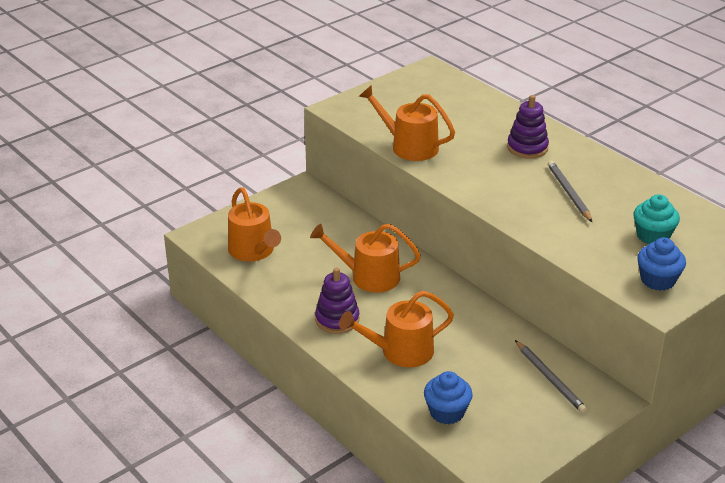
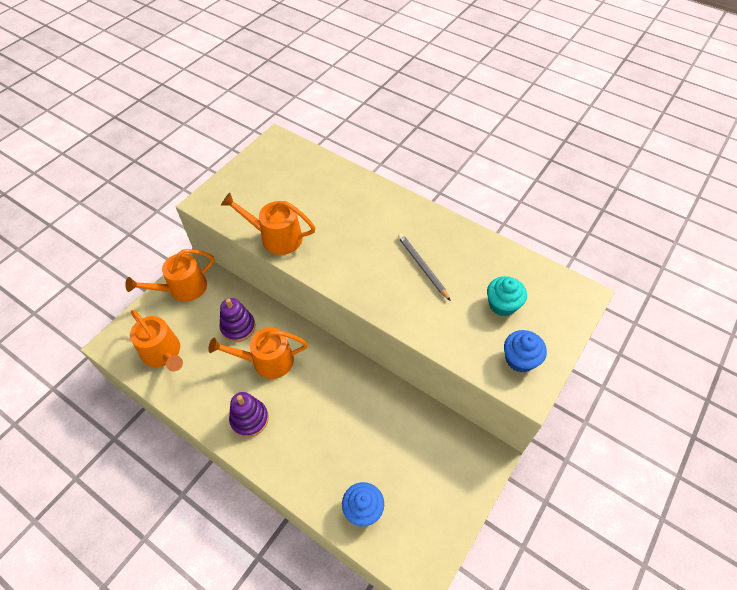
camera: 15 degrees left, 20 degrees up
(401, 351) = (310, 444): orange watering can -> orange watering can (183, 288)
(527, 148) = (376, 219): purple stacking toy -> purple stacking toy (238, 327)
(550, 379) = (438, 445): grey pencil -> none

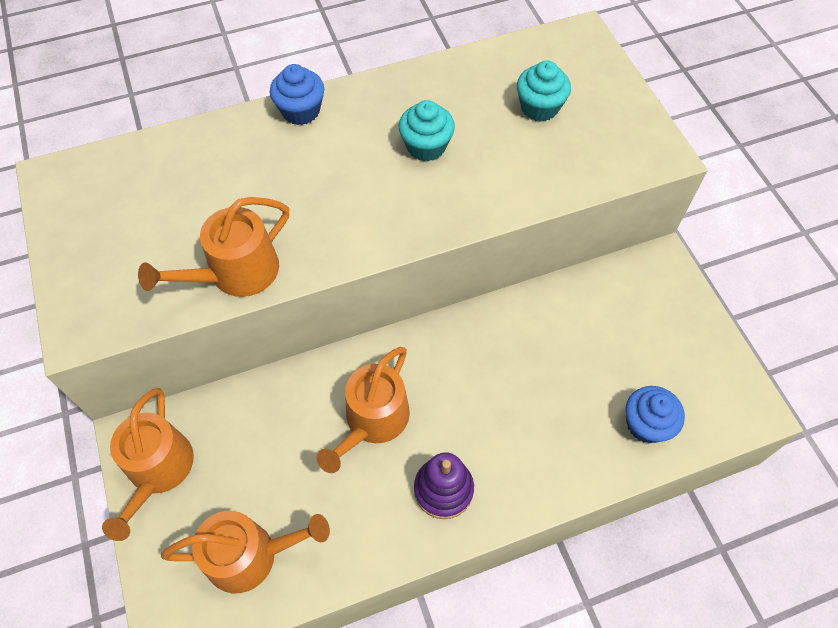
camera: 55 degrees left, 5 degrees up
(238, 327) = (289, 429): purple stacking toy -> none
(422, 267) = (426, 146): grey pencil -> turquoise cupcake
(520, 359) = (619, 137): blue cupcake -> blue cupcake (301, 111)

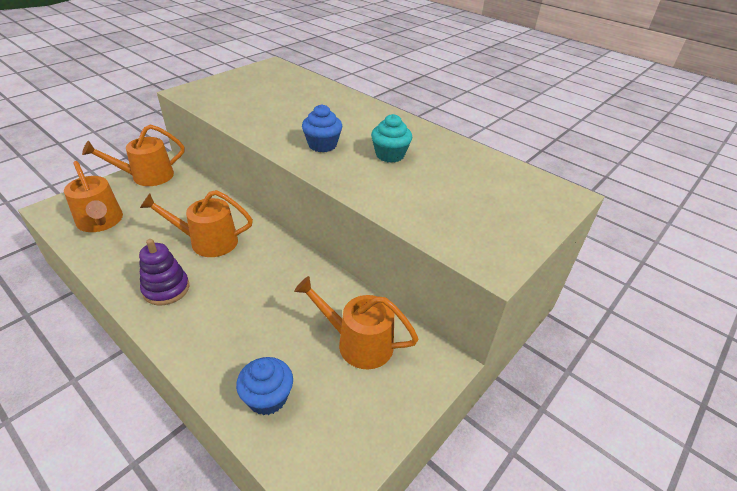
camera: 60 degrees right, 20 degrees down
(236, 273) = (245, 120): orange watering can -> orange watering can (358, 343)
(301, 111) = (375, 110): blue cupcake -> blue cupcake (322, 145)
(539, 107) = (473, 191): turquoise cupcake -> none

